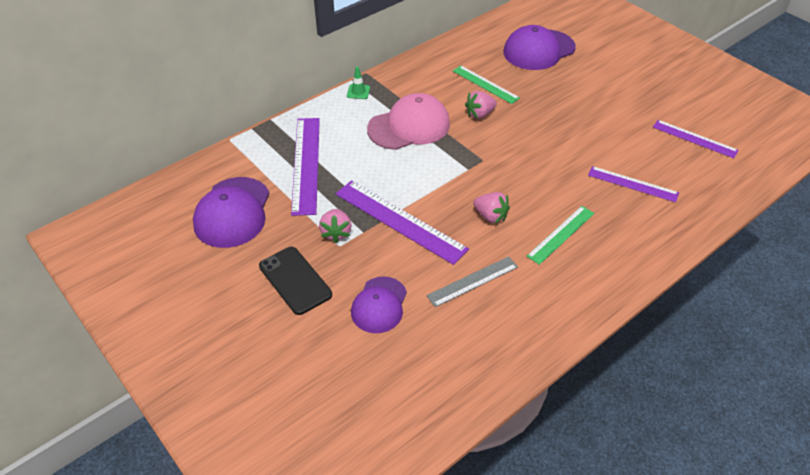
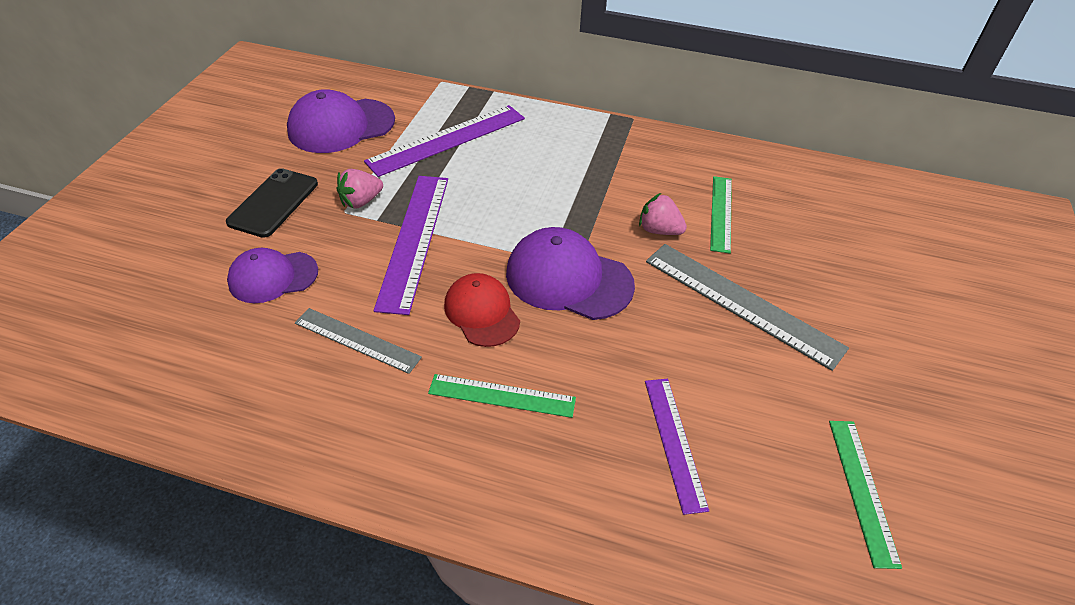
camera: 55 degrees right, 0 degrees up
(358, 92) = (595, 126): green traffic cone -> none
(409, 126) = (577, 184): pink cap -> none
(490, 216) = (482, 312): pink strawberry -> red cap
(538, 50) = (850, 233): purple cap -> purple cap (568, 279)
(559, 114) = (741, 303): none -> grey ruler
(694, 138) = (862, 489): purple ruler -> green ruler

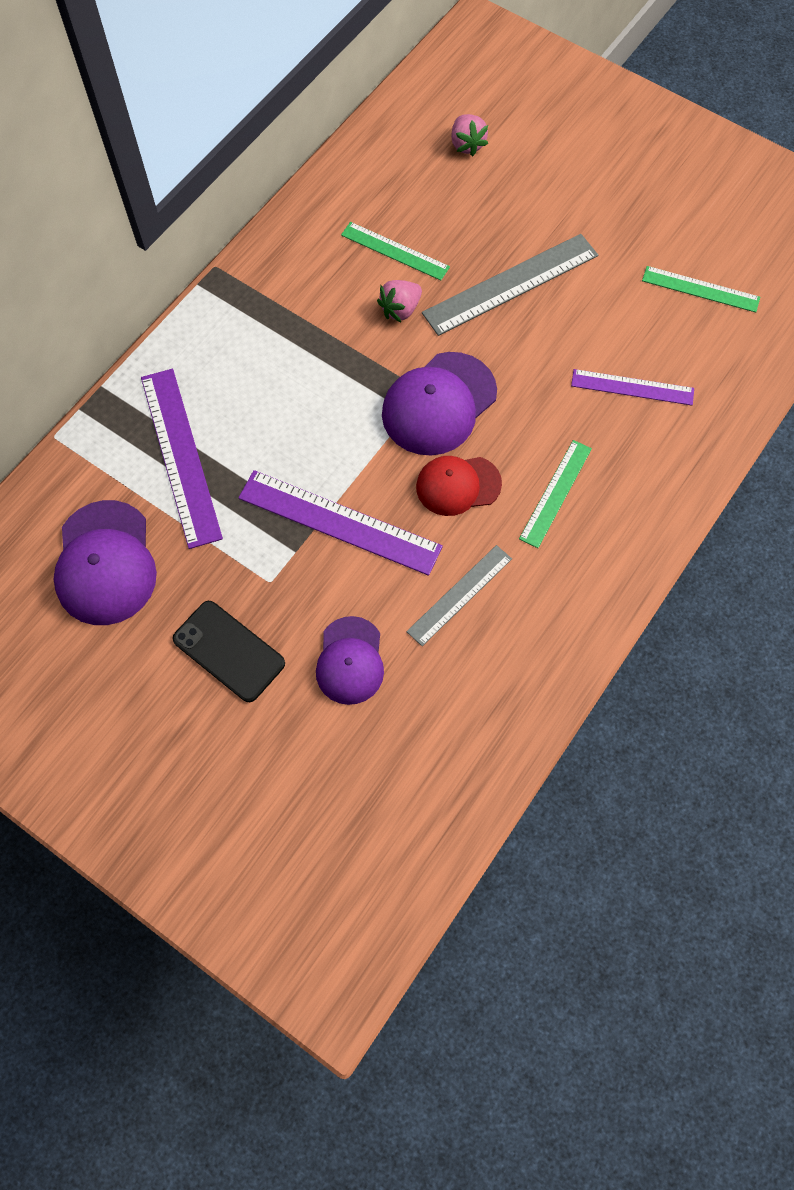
camera: 70 degrees left, 20 degrees up
(361, 201) = (259, 562): pink strawberry -> pink strawberry (467, 145)

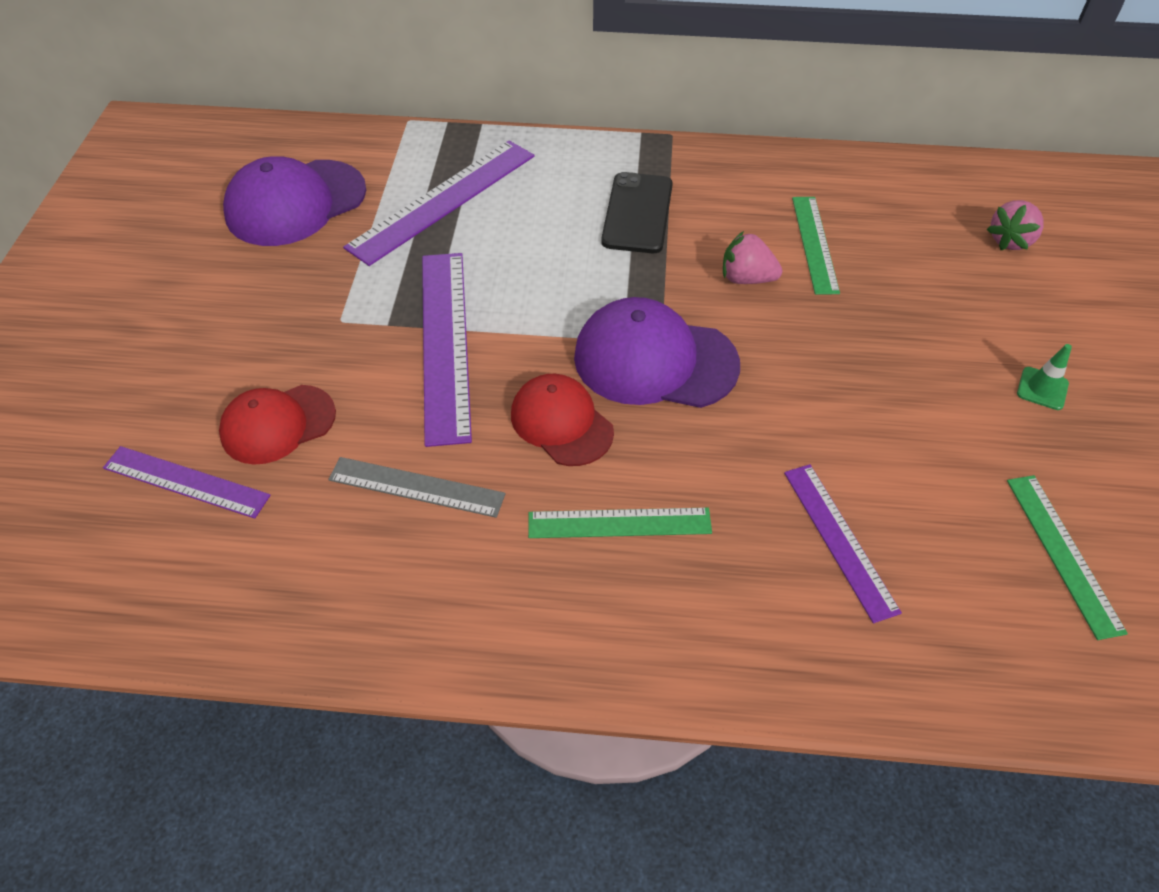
camera: 60 degrees right, 15 degrees down
(229, 651) = (242, 324): black phone -> black phone (637, 213)
(350, 661) = (278, 424): purple cap -> red cap
(368, 738) = (186, 482): none -> purple ruler
(511, 284) = (870, 355): grey ruler -> none
(591, 217) = (1042, 388): none -> green traffic cone

